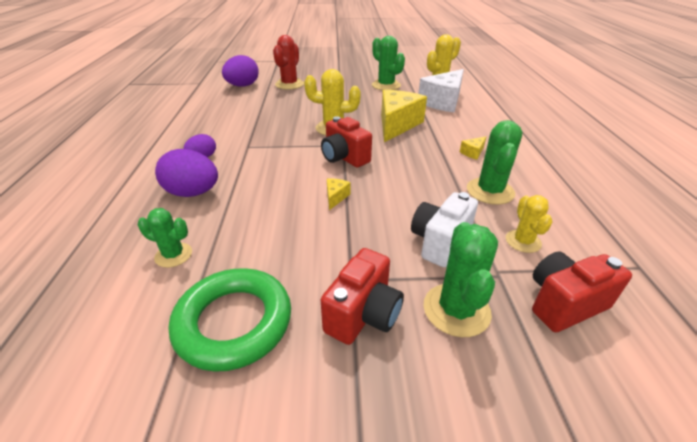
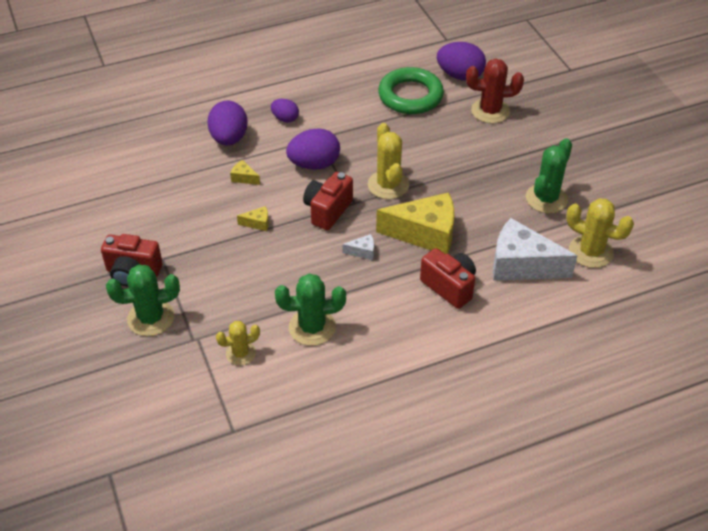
camera: 70 degrees right, 10 degrees up
(173, 255) = (156, 163): green cactus -> none
(234, 322) = (110, 215): green ring -> green ring (410, 96)
(280, 154) = (314, 164): none -> purple egg
(404, 151) = (362, 252): none -> white cheese
(439, 242) = (220, 300): white camera -> none
(473, 153) = (387, 308): yellow cheese -> yellow cheese (244, 178)
(564, 304) = (174, 377): red camera -> red camera (449, 287)

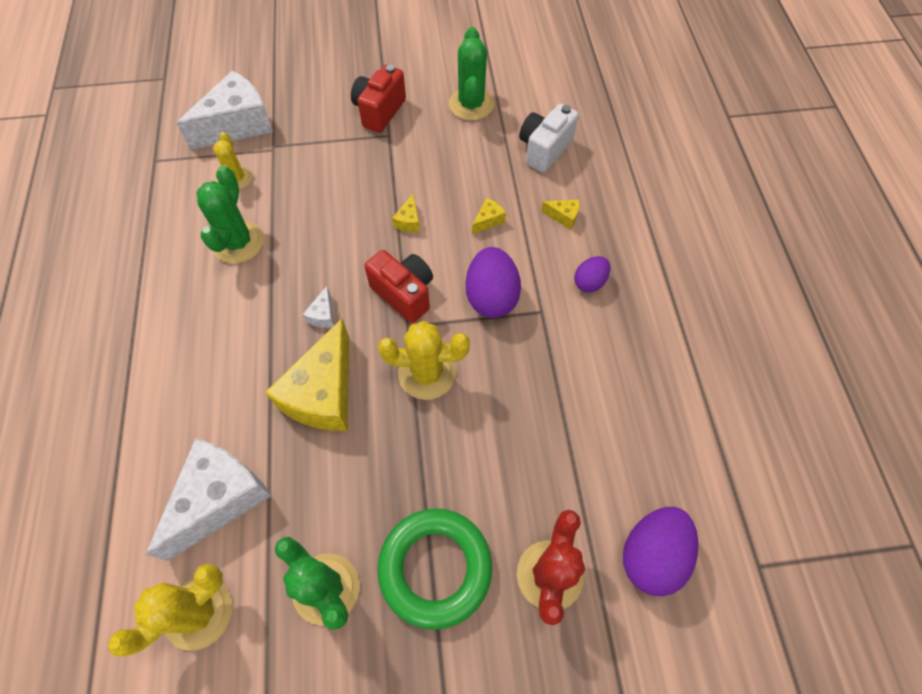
camera: 105 degrees right, 15 degrees up
(151, 318) = (314, 118): green cactus -> green cactus (471, 104)
(160, 158) = (544, 149): none -> white camera
(171, 377) = (238, 125): none -> white cheese
(229, 138) = (563, 217): purple egg -> yellow cheese
(410, 96) = (611, 457): green ring -> green ring (435, 568)
(449, 287) = (227, 395): red camera -> none

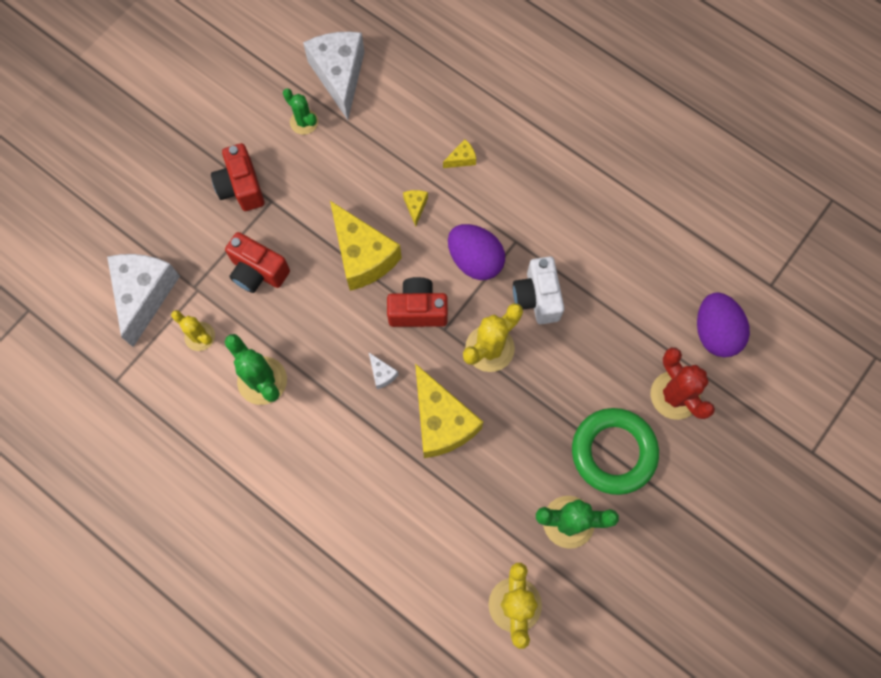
camera: 45 degrees left, 10 degrees up
(220, 498) = (453, 539): white cheese -> white cheese (339, 76)
(325, 171) = (258, 271): none -> red camera
(408, 221) = (363, 256): yellow cheese -> yellow cheese, size x2.45
(471, 104) = (304, 122): green cactus -> green cactus, size x0.62
(544, 149) = (395, 115): white camera -> white camera (537, 297)
(589, 282) = (525, 193): purple egg -> none

